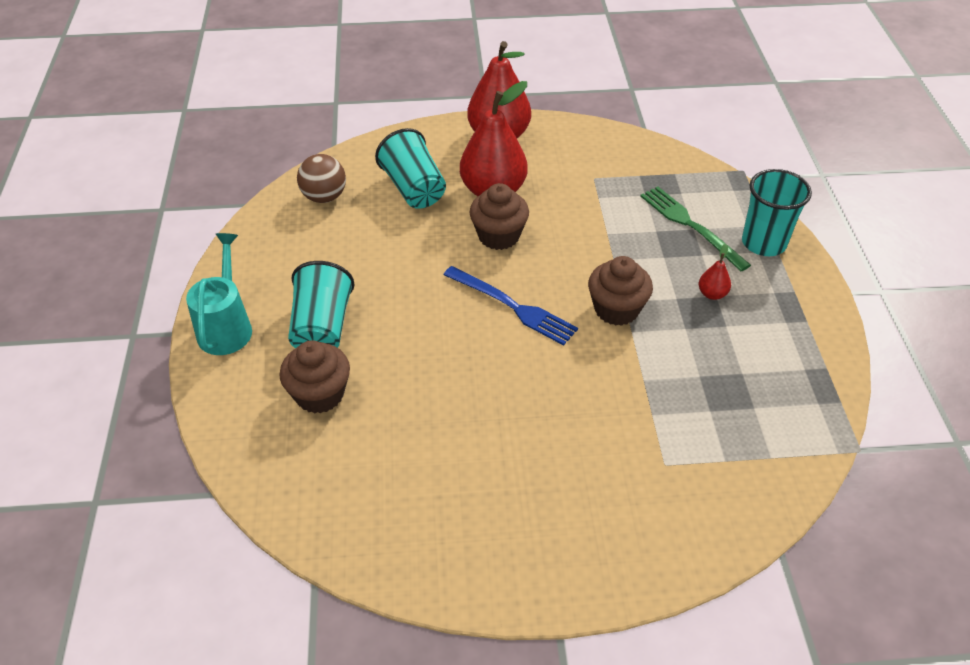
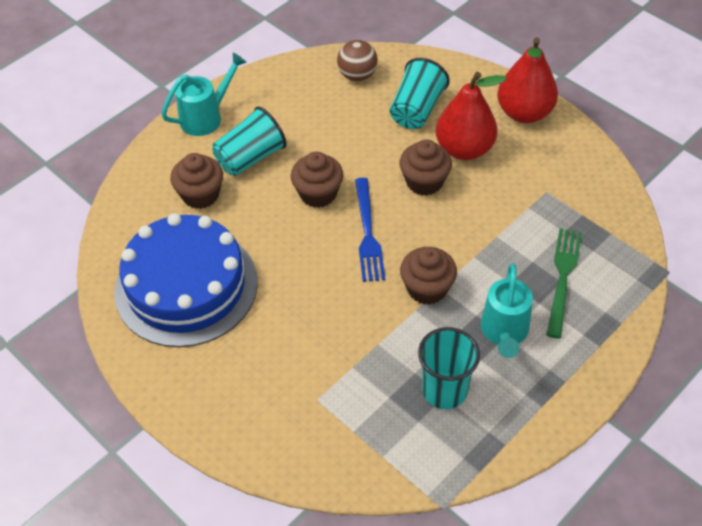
camera: 50 degrees right, 5 degrees up
(422, 480) = (186, 286): none -> blue cake
(427, 309) = (318, 194): none -> brown cupcake
(712, 294) = (504, 333): red pear -> turquoise watering can
(763, 243) = (597, 332): turquoise cup -> turquoise cup (444, 390)

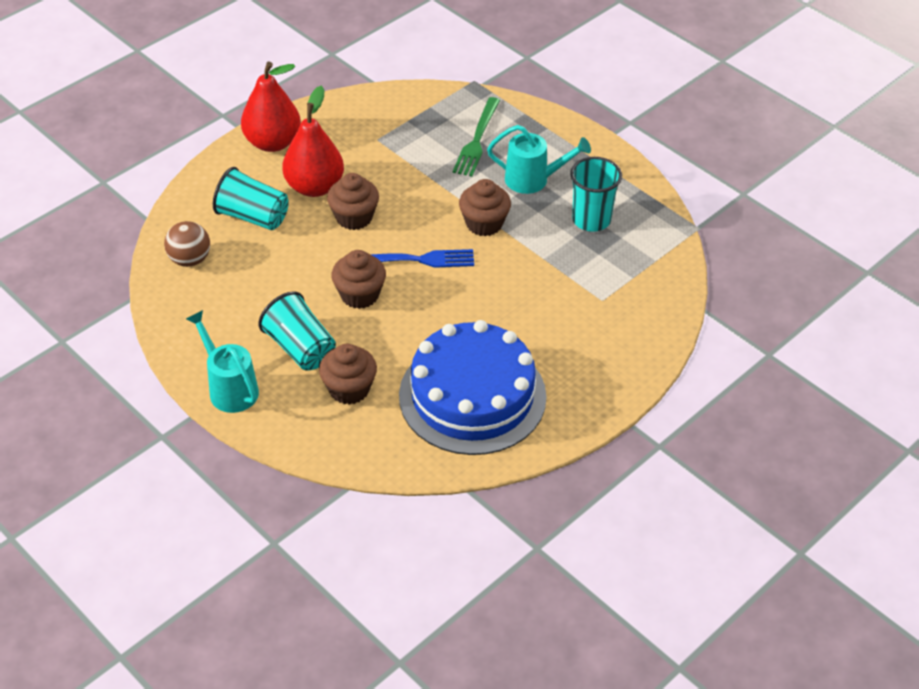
camera: 90 degrees left, 5 degrees down
(563, 278) = (477, 140): green fork -> green fork turned 90 degrees counterclockwise

